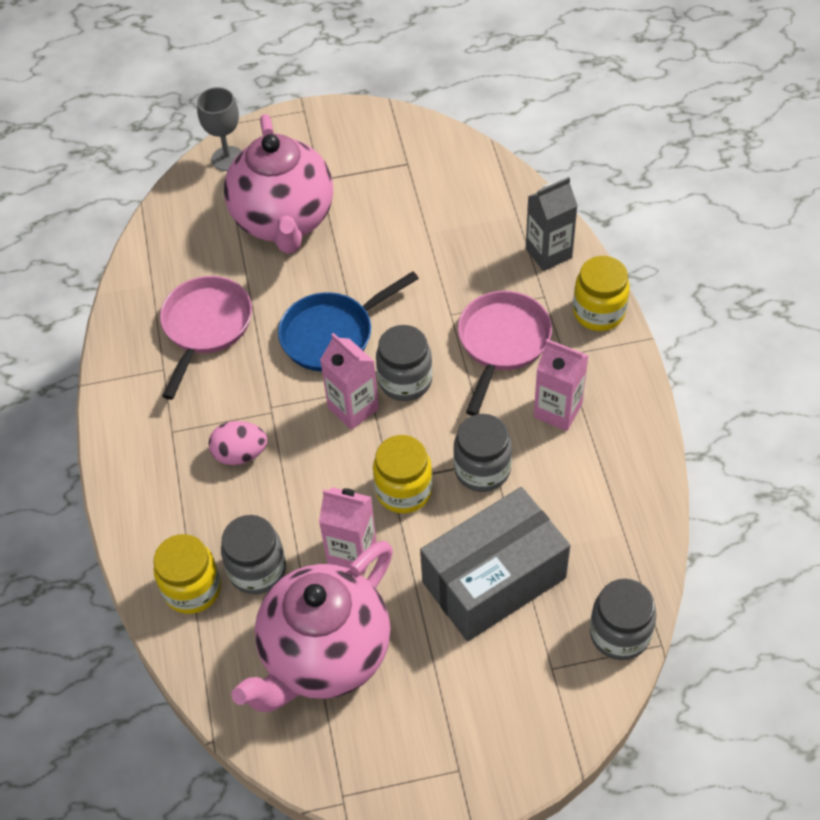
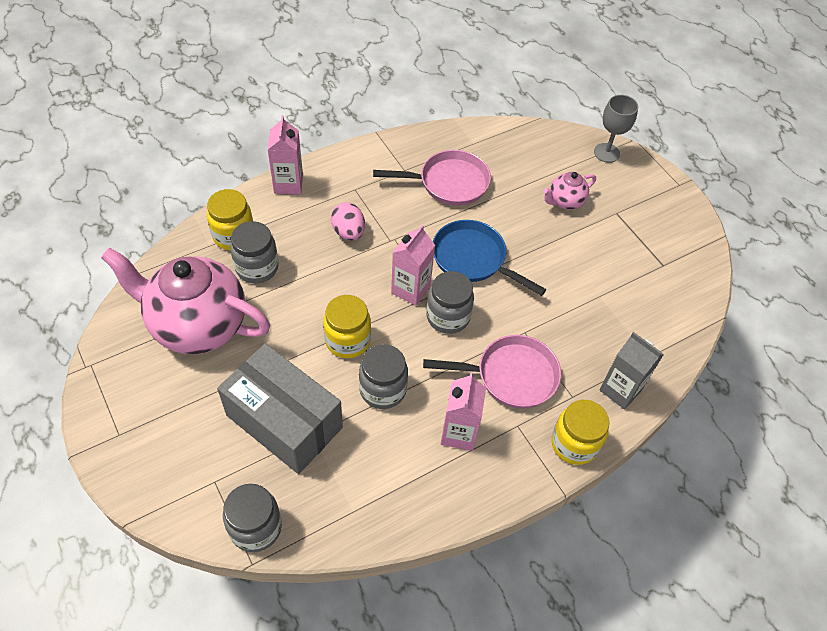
camera: 65 degrees right, 0 degrees up
(284, 221) = (565, 202): pink teapot -> pink teapot, size x0.45
(352, 552) = (285, 320): pink carton -> pink carton (288, 184)

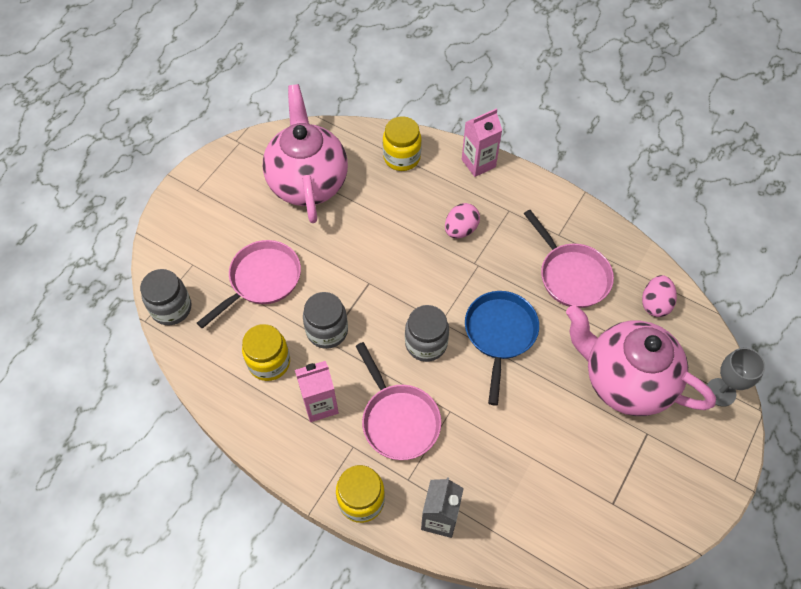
camera: 65 degrees right, 5 degrees up
(257, 268) = (383, 189): grey jar -> none
(284, 421) = (262, 280): grey box -> pink pan
(347, 340) = (356, 284): yellow jar -> yellow jar (269, 362)
(410, 289) = (435, 303): pink carton -> none
(510, 147) = (655, 304): none -> pink egg
(565, 202) = (625, 381): pink teapot -> pink teapot, size x2.24

